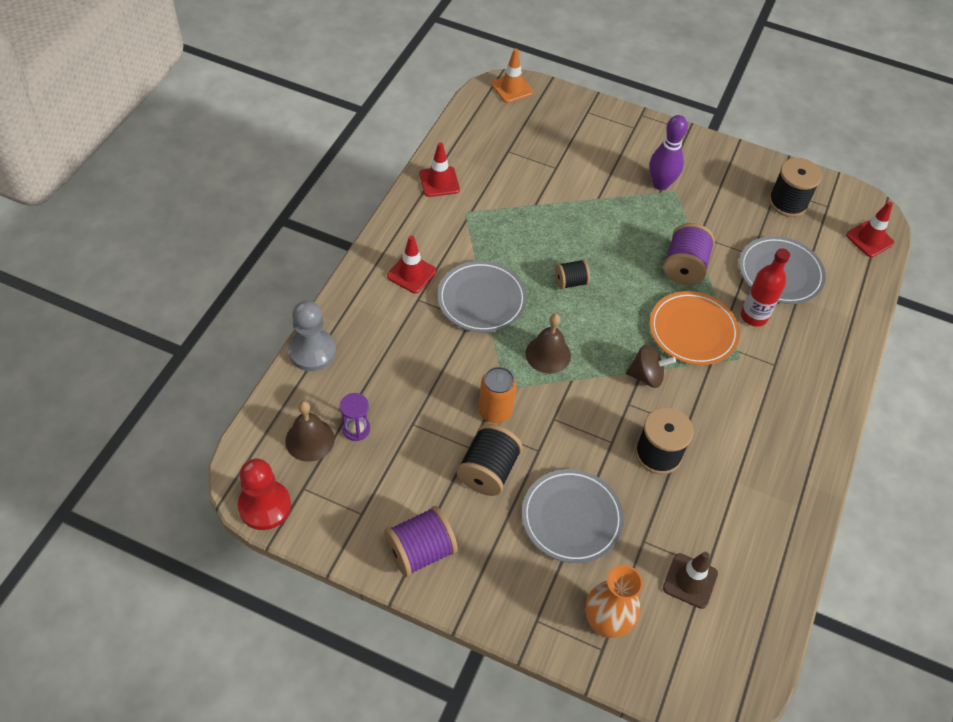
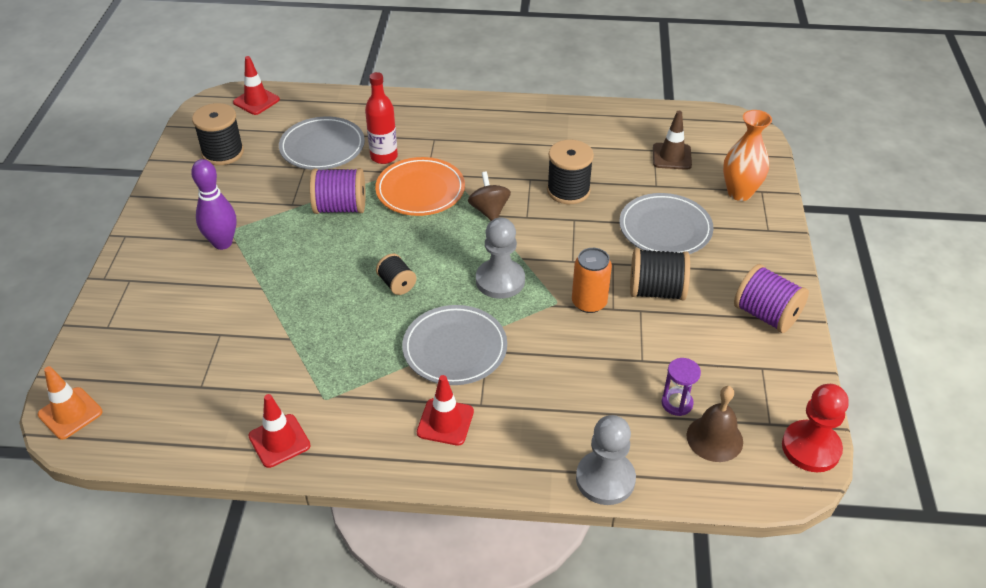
camera: 105 degrees left, 10 degrees down
(548, 354) = (500, 280): brown bell -> grey pawn

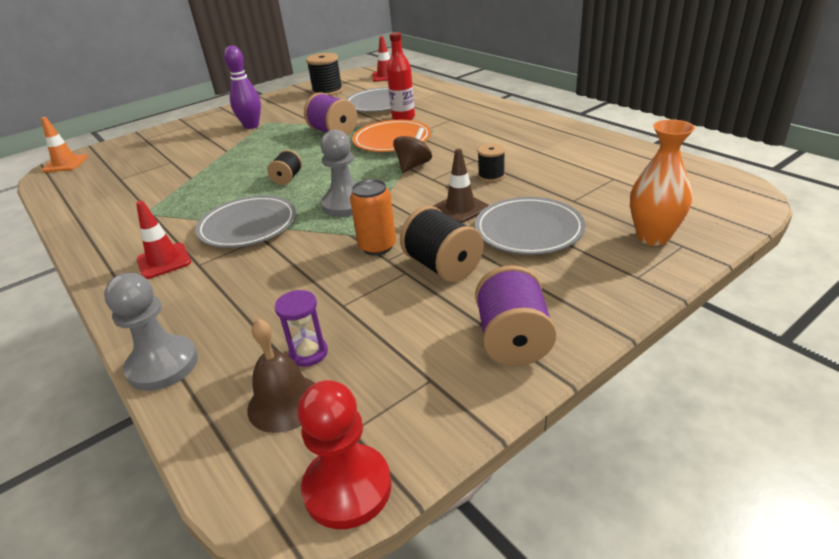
camera: 50 degrees right, 10 degrees down
(279, 441) = (90, 220): red traffic cone -> none
(568, 190) = (491, 176): black spool -> black spool, size x0.60
(672, 156) = (623, 188): brown traffic cone -> brown traffic cone (460, 208)

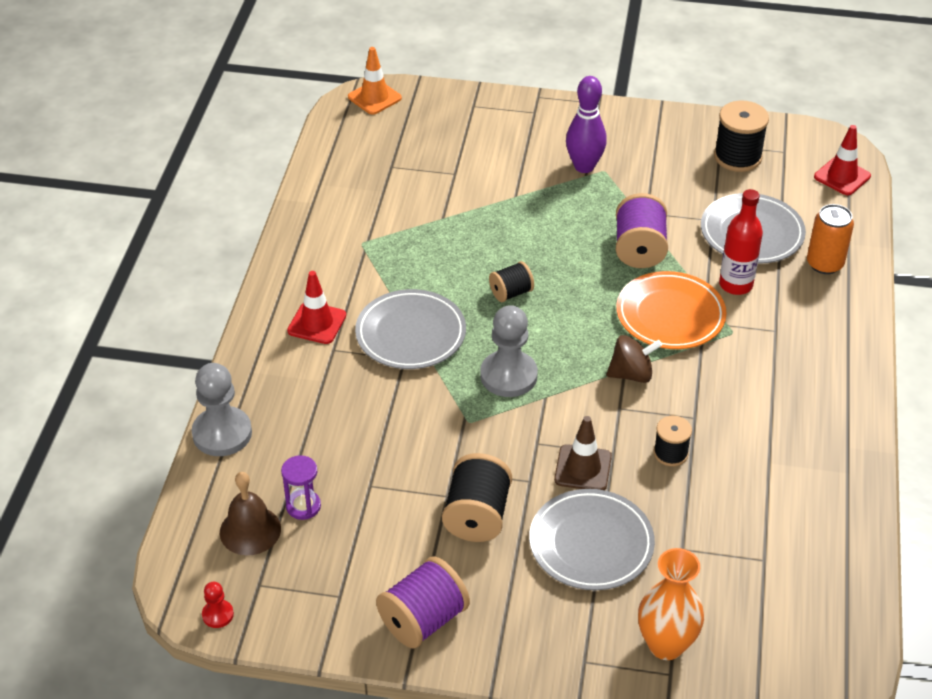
camera: 45 degrees right, 10 degrees up
(347, 488) = (218, 615): red pawn -> red pawn, size x0.48
(377, 246) = (465, 450): orange can -> orange can (824, 264)

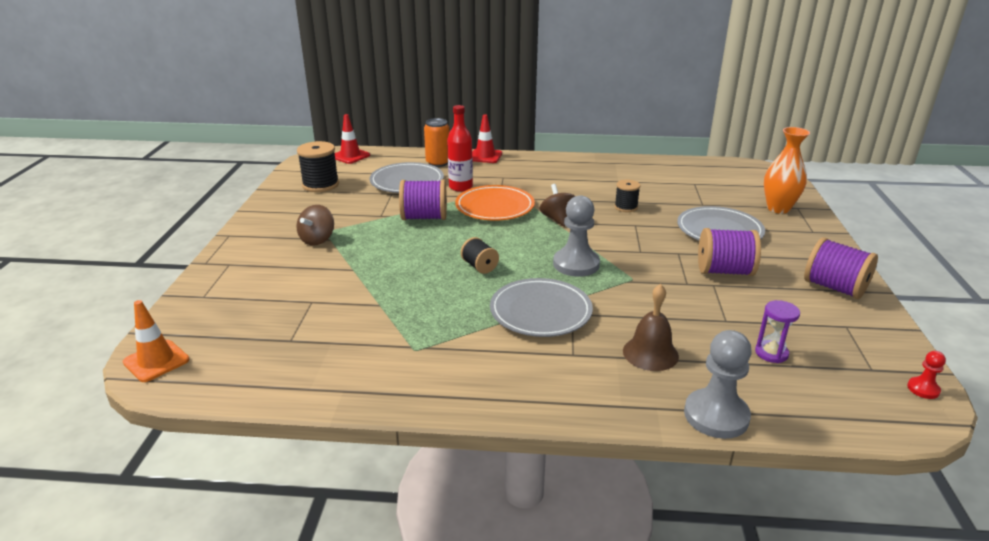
camera: 95 degrees left, 15 degrees down
(250, 530) = (820, 381): brown bell -> brown bell (650, 353)
(317, 323) = (539, 368): red traffic cone -> red traffic cone (485, 156)
(477, 516) = (724, 271): black spool -> purple spool
(583, 468) = (655, 234): brown traffic cone -> none
(584, 166) = (317, 240): purple bowling pin -> brown spinning top

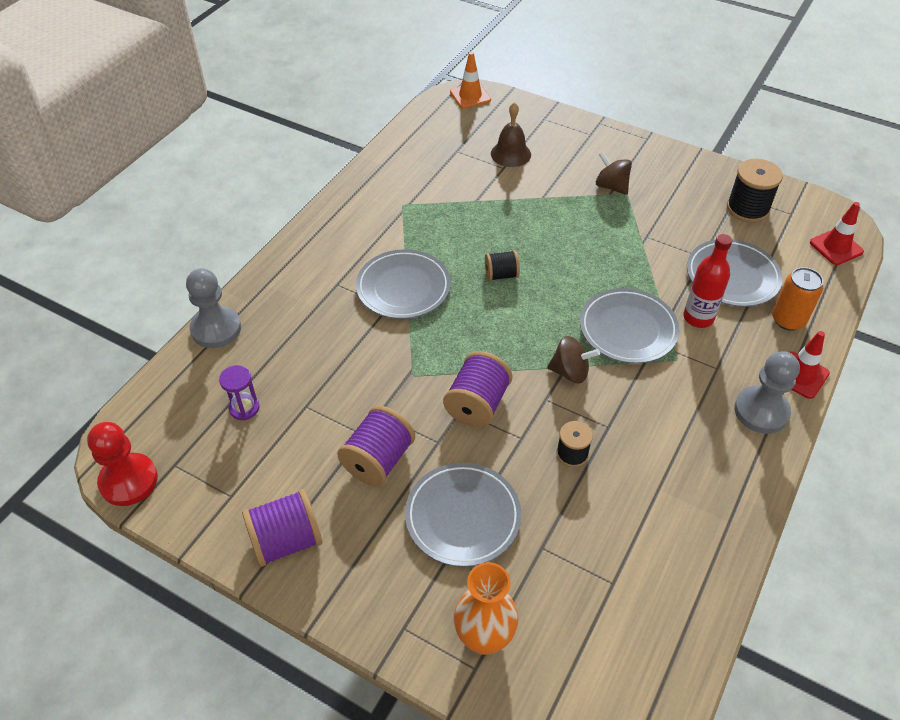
camera: 115 degrees right, 20 degrees up
(424, 217) = (626, 266): purple spool -> purple spool (477, 404)
(494, 207) = (628, 329): orange plate -> grey plate
(576, 264) = (465, 344): grey pawn -> grey pawn (761, 411)
(650, 353) = (303, 329): brown bell -> brown bell (510, 154)
(923, 389) = (128, 481): red pawn -> red pawn, size x2.09

